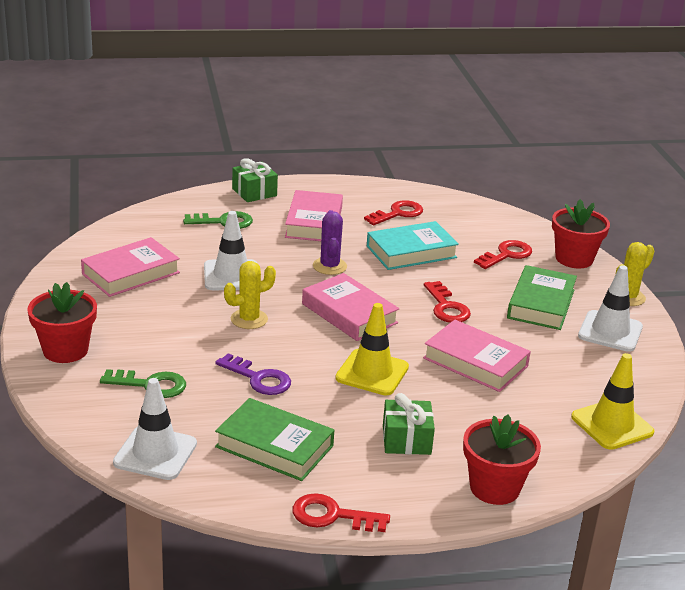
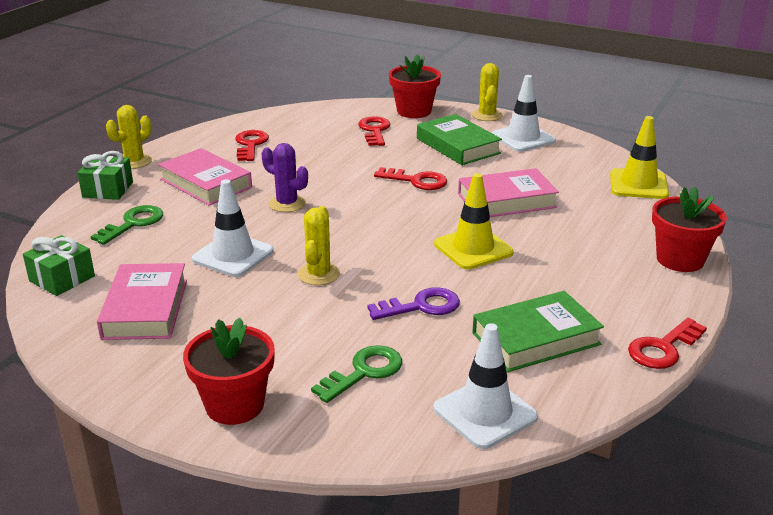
camera: 50 degrees left, 0 degrees up
(305, 183) = (134, 162): none -> yellow cactus
(349, 313) = (372, 224): pink book -> none
(406, 440) = (584, 271): green gift -> green gift (62, 279)
(411, 252) = (316, 162): turquoise book -> none

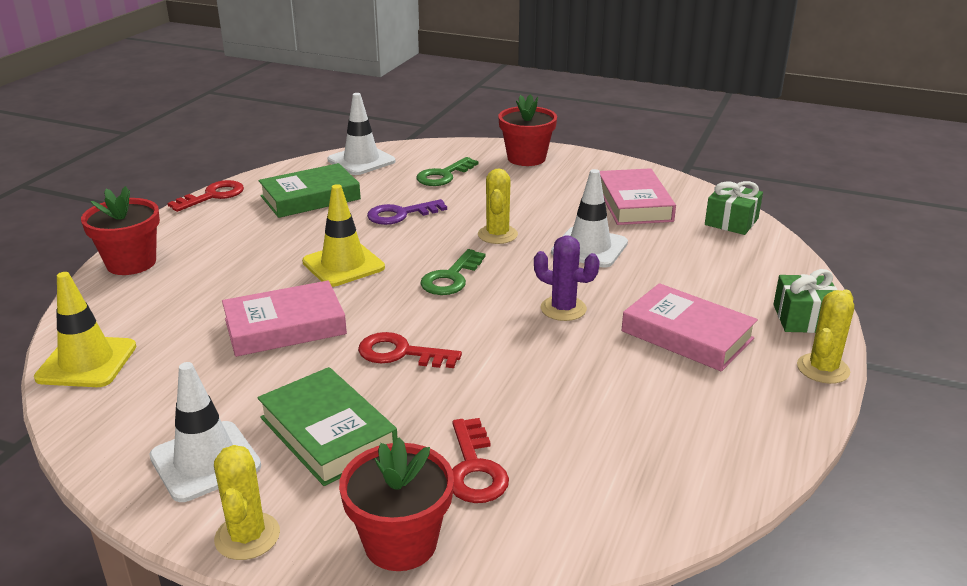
camera: 175 degrees right, 0 degrees up
(133, 223) = (723, 275): green key -> green key (451, 278)
(250, 145) = (676, 417): red key -> none

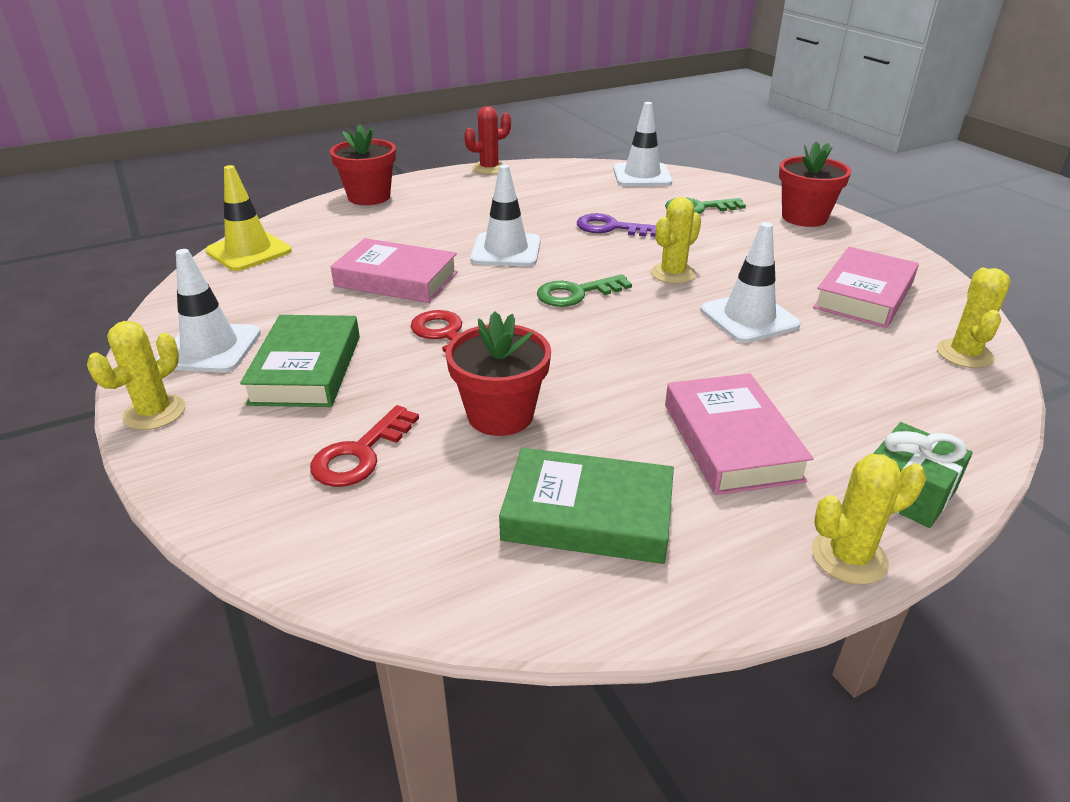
camera: 40 degrees right, 5 degrees up
(213, 196) = (489, 168): red key -> red cactus
(310, 198) = (557, 192): green book -> green book (588, 515)
(343, 265) = (506, 250): yellow traffic cone -> white traffic cone
(400, 543) = (226, 477): red flower pot -> red flower pot (500, 415)
(563, 309) = (638, 361): purple cactus -> none
(731, 222) = (964, 354): green gift -> yellow cactus

